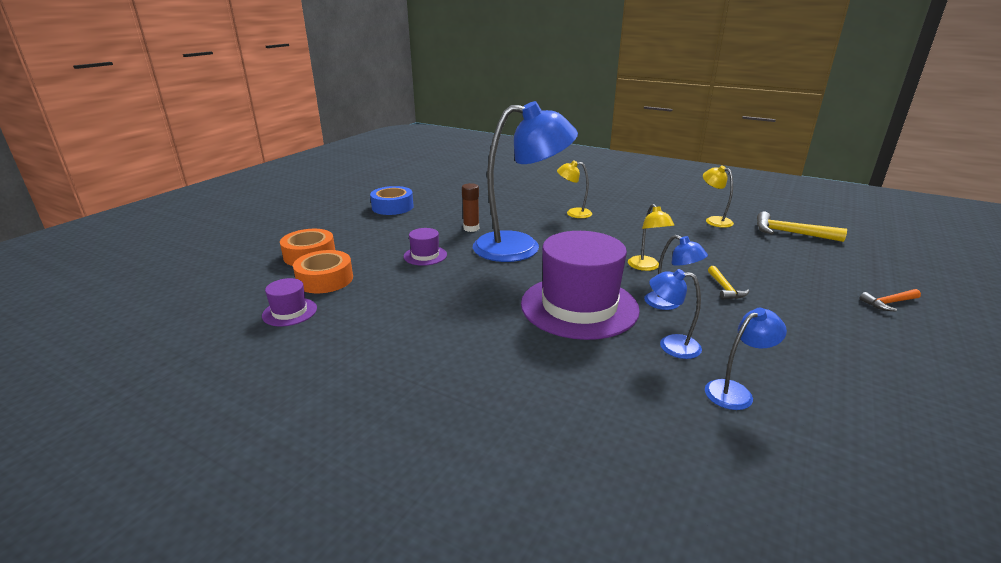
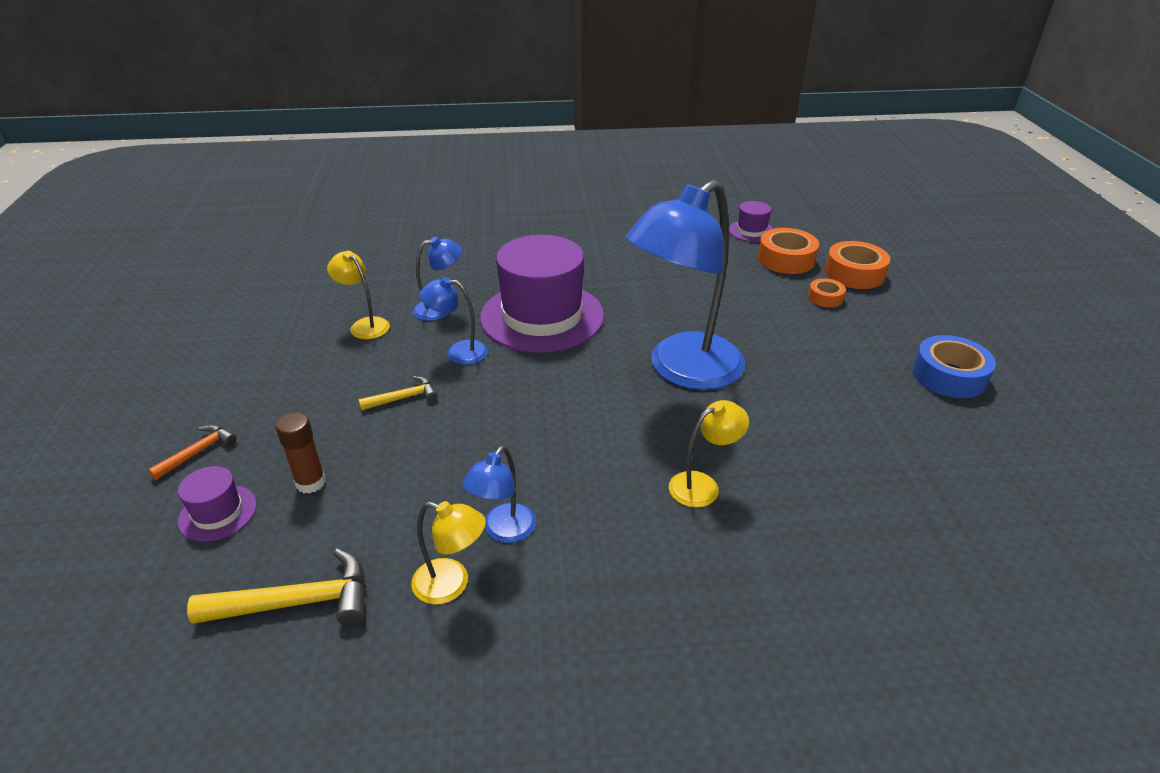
camera: 145 degrees right, 10 degrees up
(363, 250) = (825, 298): none -> orange tape
(425, 255) = (757, 315): purple hat -> purple hat (218, 513)
(471, 228) = (784, 378): brown glue stick -> brown glue stick (310, 482)
(646, 267) = (509, 398): yellow lamp -> yellow lamp (365, 325)
(724, 288) = (403, 398): yellow hammer -> yellow hammer turned 105 degrees clockwise
(735, 391) = (380, 292): blue lamp -> blue lamp (503, 531)

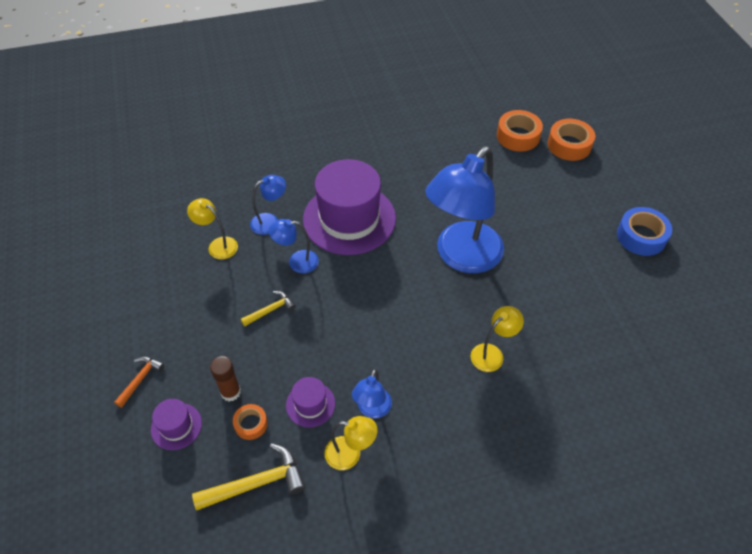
camera: 10 degrees left, 15 degrees up
(751, 231) = (488, 108): purple hat -> purple hat (310, 404)
(825, 298) = (551, 173): orange tape -> orange tape (251, 424)

